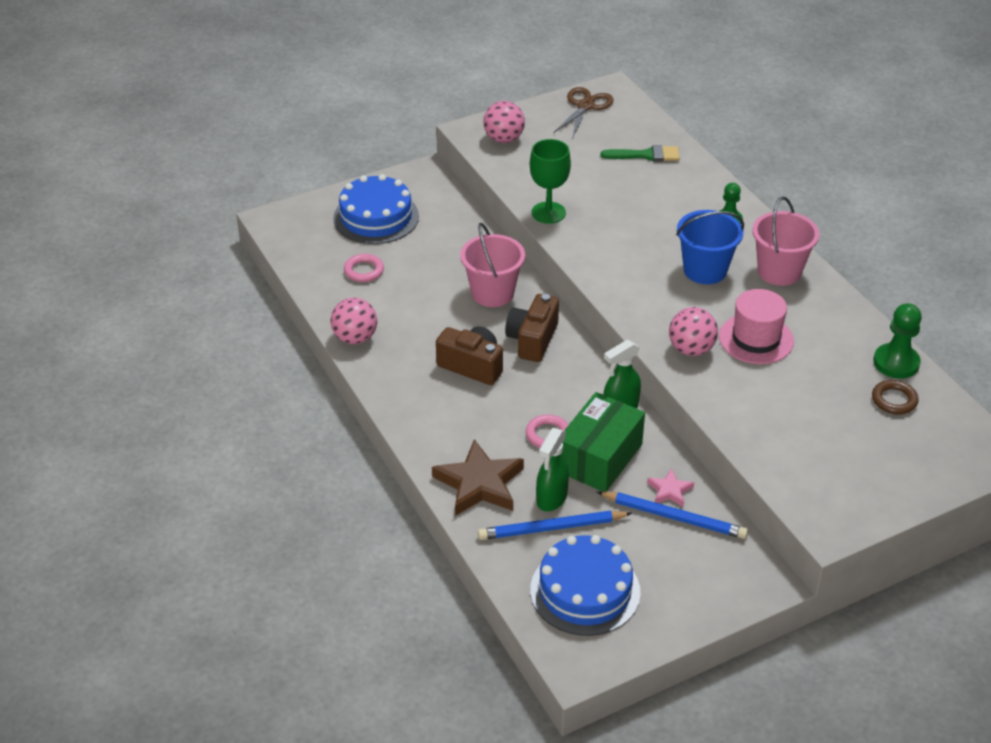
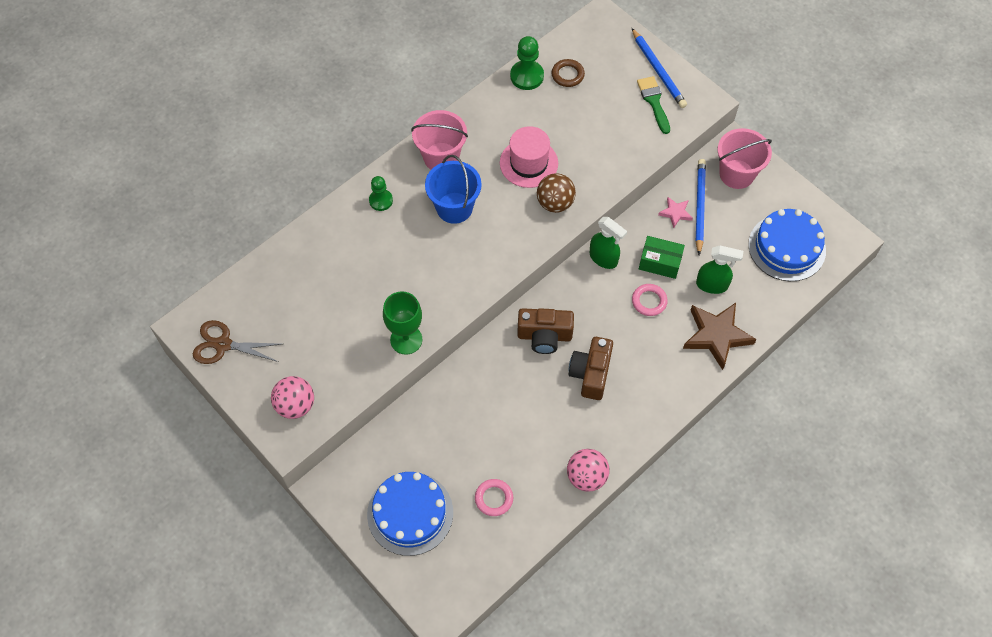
camera: 105 degrees left, 20 degrees up
(492, 293) = (494, 381): pink bucket -> pink bucket (736, 174)
(552, 528) = (740, 279): blue pencil -> blue pencil (658, 70)
(599, 457) = (660, 262): green box -> green box, size x0.64
(646, 155) = (297, 278): green brush -> green brush (654, 102)
(691, 349) = (555, 203): pink ball -> brown ball

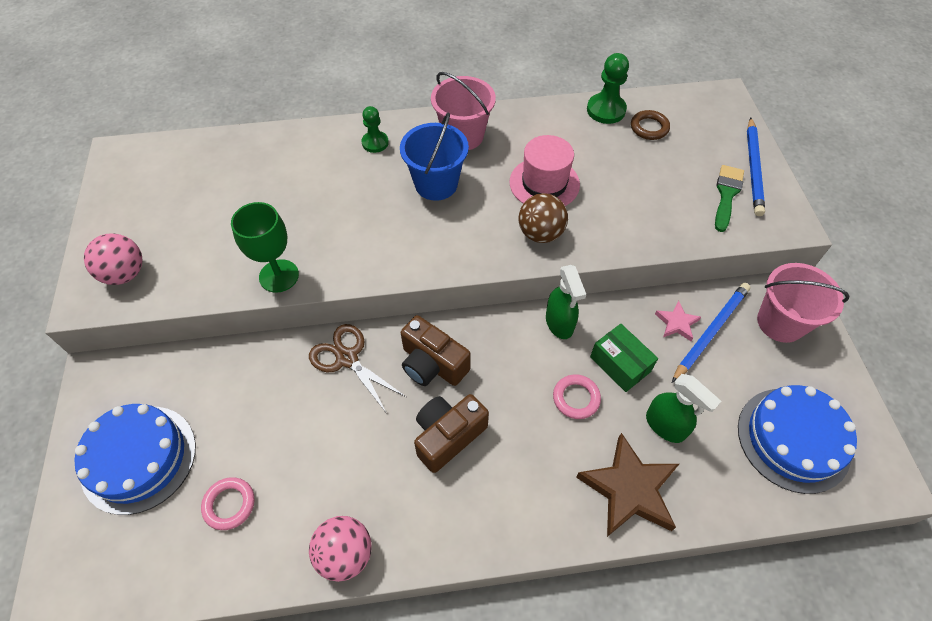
camera: 35 degrees right, 5 degrees down
(223, 345) = (127, 185): brown scissors -> brown scissors (347, 358)

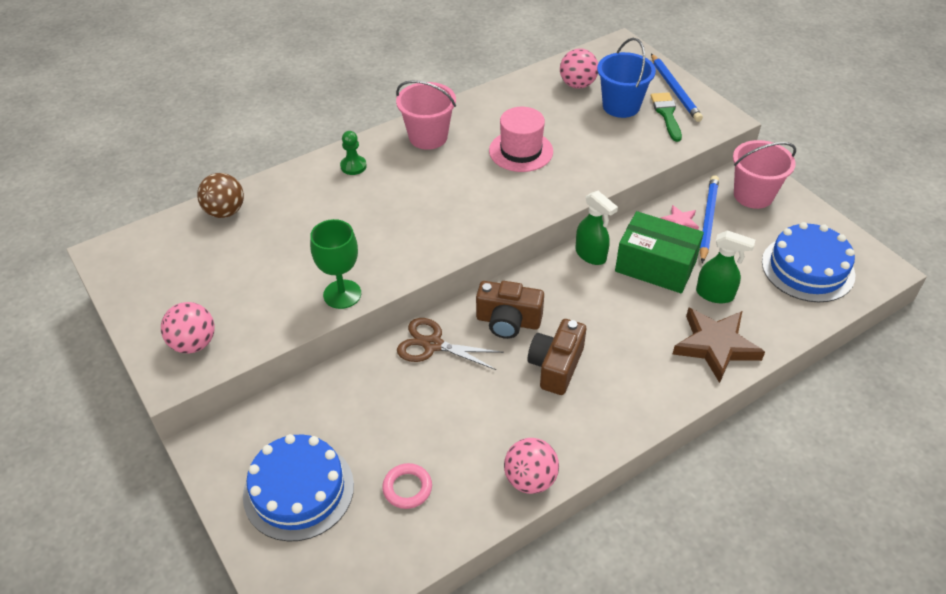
camera: 25 degrees left, 10 degrees down
(436, 184) = (430, 180): blue bucket -> blue bucket (621, 106)
(540, 233) = (542, 188): brown ball -> brown ball (225, 211)
(576, 398) = (637, 302): pink ring -> none
(606, 110) = (534, 82): green pawn -> none
(620, 364) = (655, 266): green box -> green box, size x1.57
(649, 128) = (577, 85): brown ring -> pink ball

